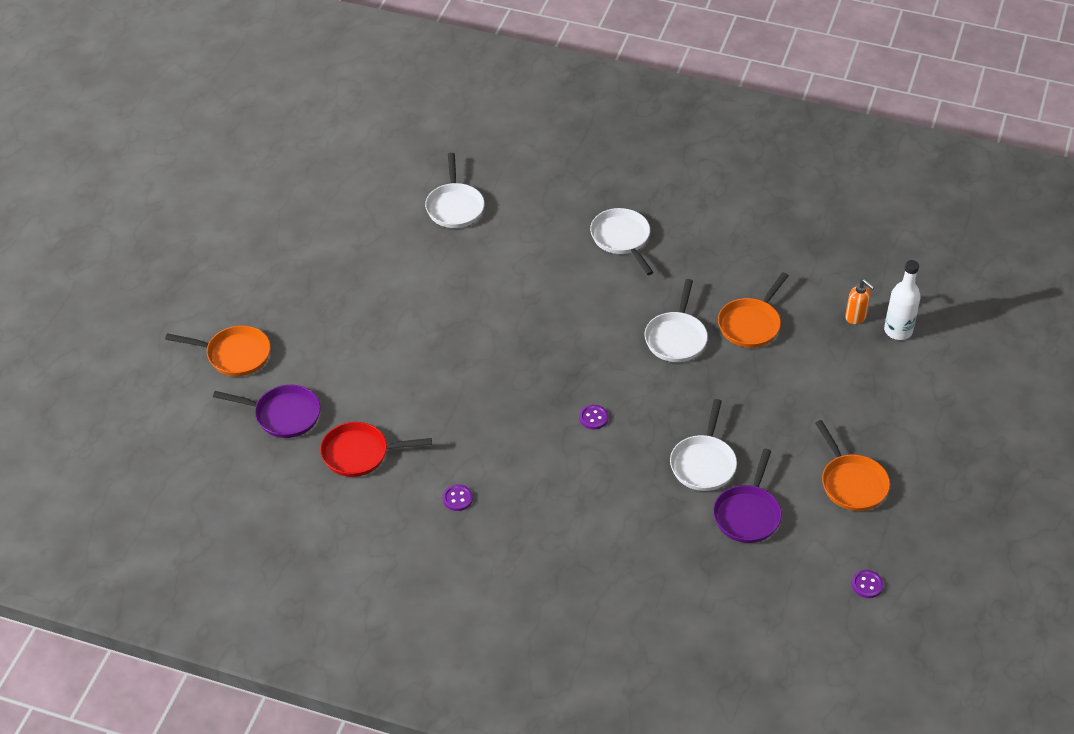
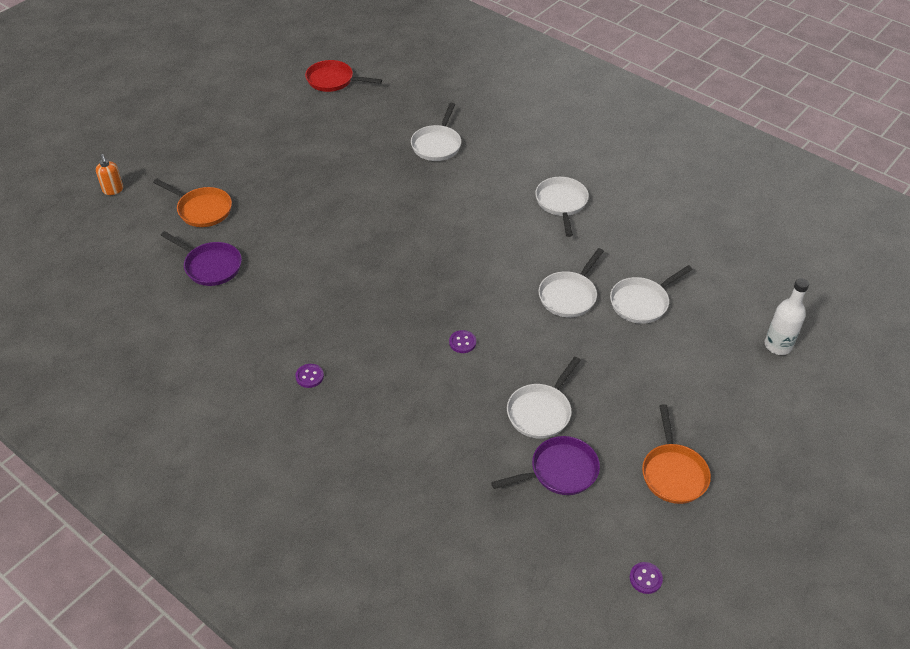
camera: 20 degrees right, 0 degrees up
(359, 453) = (251, 314): red pan -> red pan (333, 80)
(747, 514) = (559, 471): purple pan -> purple pan turned 150 degrees counterclockwise
(751, 324) = (641, 302): orange pan -> white pan
(856, 317) = (742, 323): orange soap dispenser -> orange soap dispenser (113, 190)

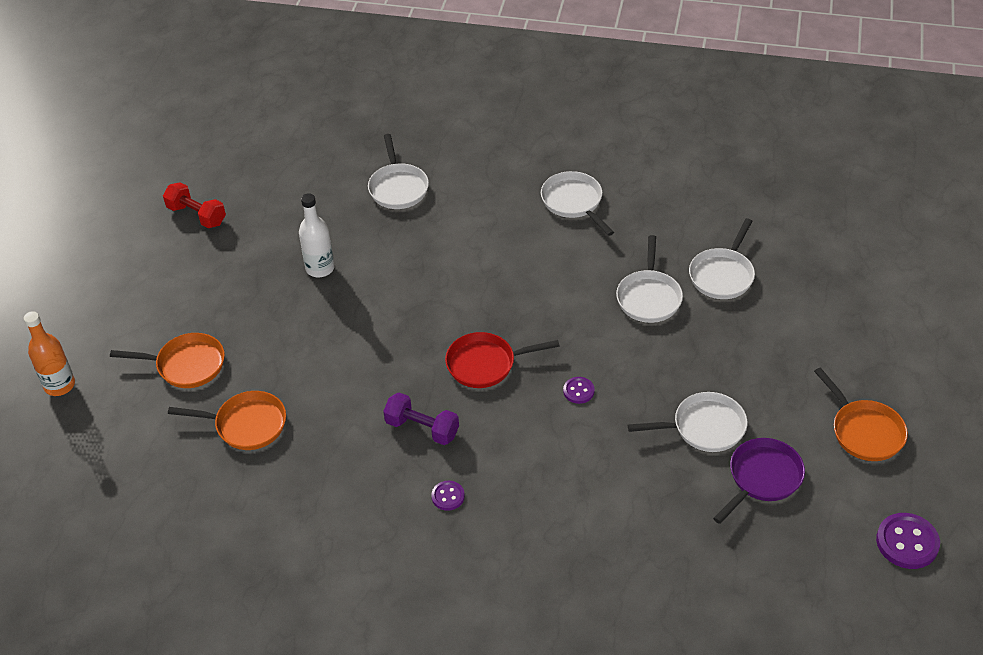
camera: 25 degrees left, 0 degrees up
(113, 190) = (59, 385): orange soap dispenser -> orange bottle
(210, 266) = (246, 425): purple pan -> orange pan
(284, 112) = (196, 215): none -> red dumbbell
(327, 320) = (422, 428): none -> purple dumbbell
(333, 80) = (226, 156): red pan -> red pan (485, 364)
(541, 412) = (704, 427): white pan -> white pan turned 105 degrees counterclockwise
(645, 578) = (907, 542): purple button -> purple button, size x1.77
(778, 346) = (873, 265): white bottle -> white bottle (320, 268)

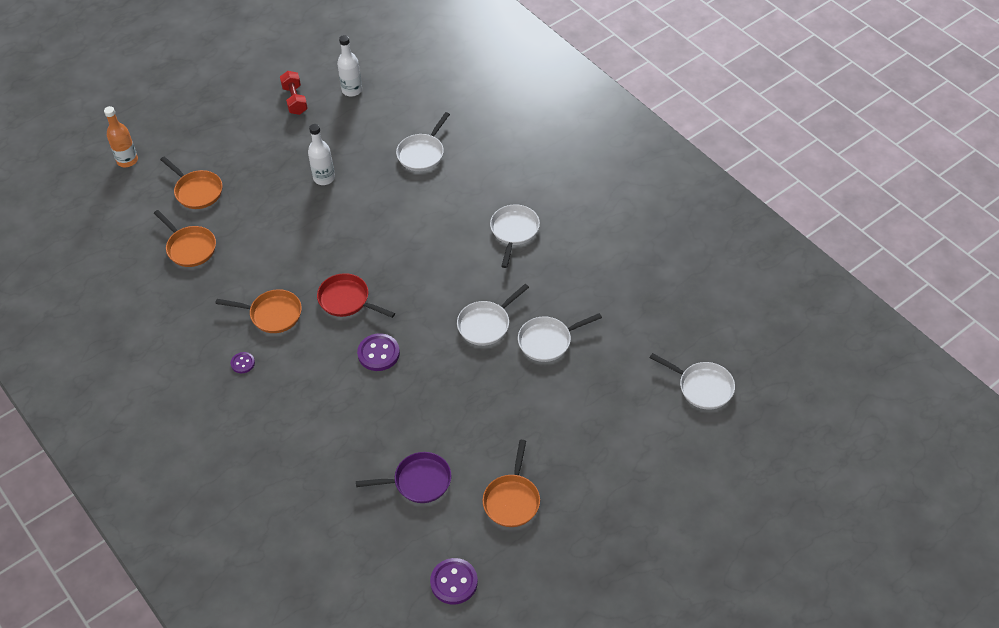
camera: 40 degrees right, 5 degrees up
(251, 172) = (352, 90): none -> white bottle
(422, 428) = (272, 314): purple dumbbell -> orange pan
(578, 391) = (378, 353): purple button -> purple button, size x1.77
(704, 427) = (422, 427): white pan -> white pan (702, 387)

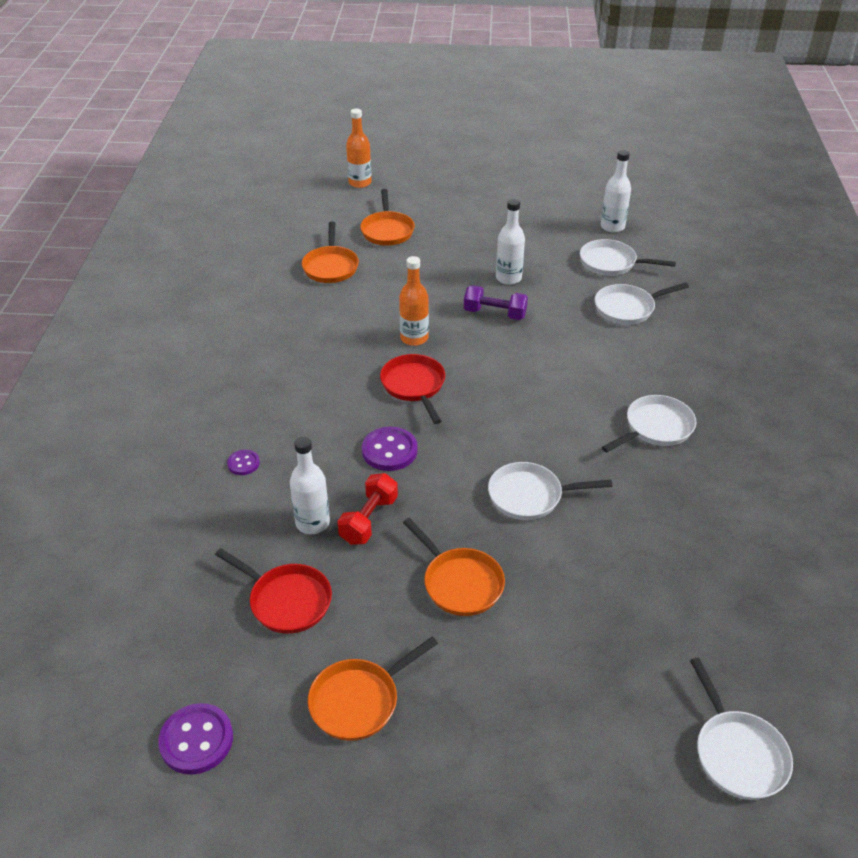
camera: 40 degrees right, 10 degrees down
(243, 363) = (261, 379): purple button -> purple button (243, 463)
(272, 314) = (334, 356): orange pan -> orange pan (459, 583)
(295, 100) = (550, 209): red dumbbell -> red dumbbell (369, 520)
(310, 266) = (414, 338): none -> orange bottle
(343, 212) = (494, 314): none -> purple dumbbell
(383, 429) = (312, 523): none -> white bottle
(418, 481) = (286, 601): purple pan -> red pan
(548, 341) = (582, 559): white pan -> white pan (611, 263)

